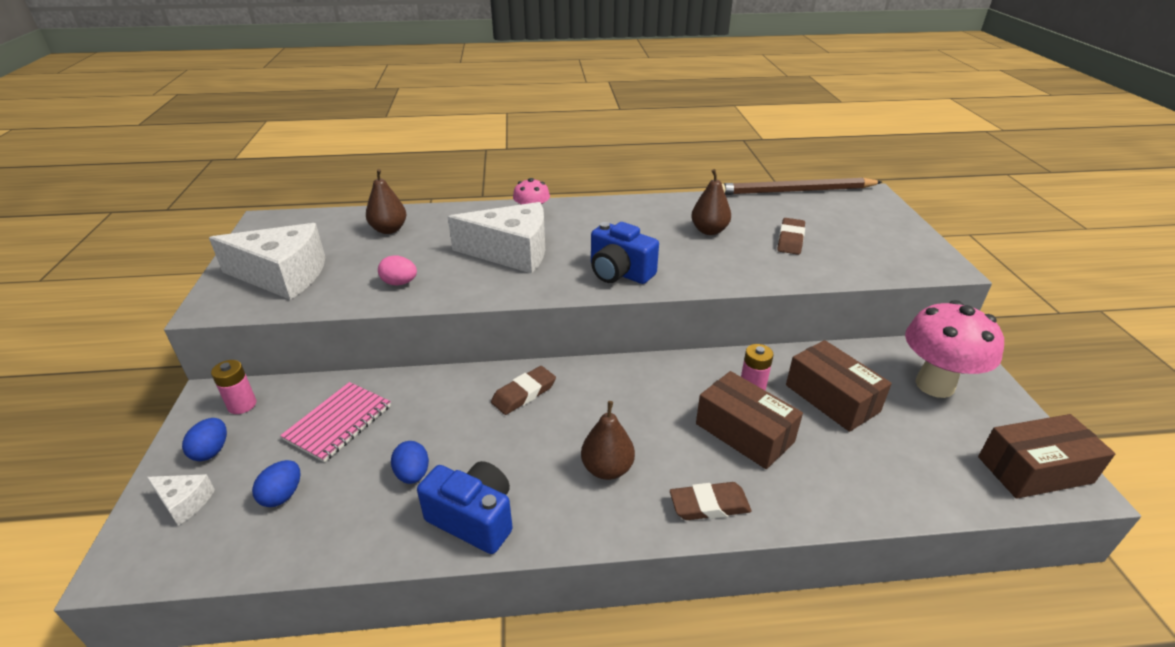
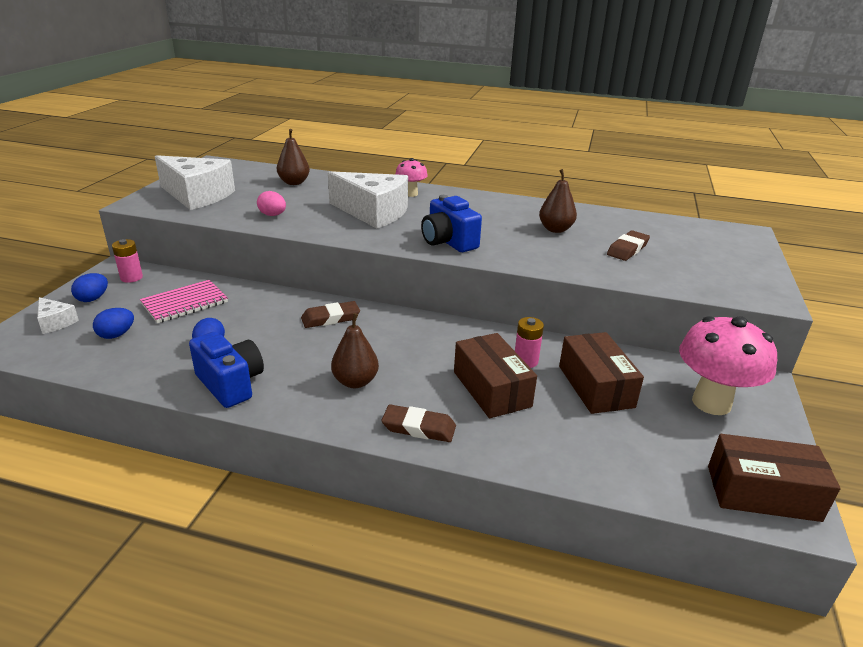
camera: 20 degrees right, 5 degrees down
(795, 191) = (668, 217): brown pencil -> none

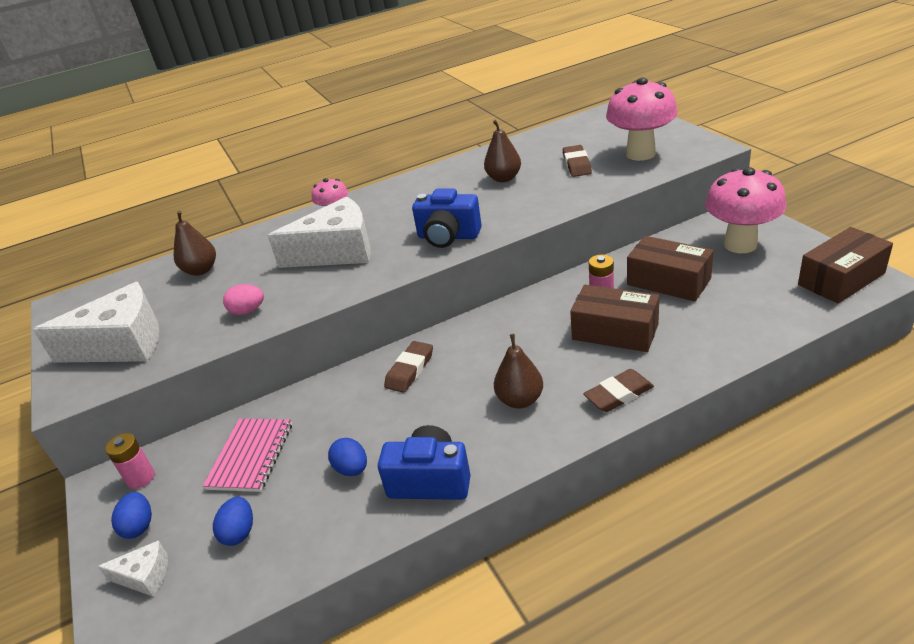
camera: 35 degrees left, 5 degrees up
(695, 270) = (640, 154): none -> pink mushroom

